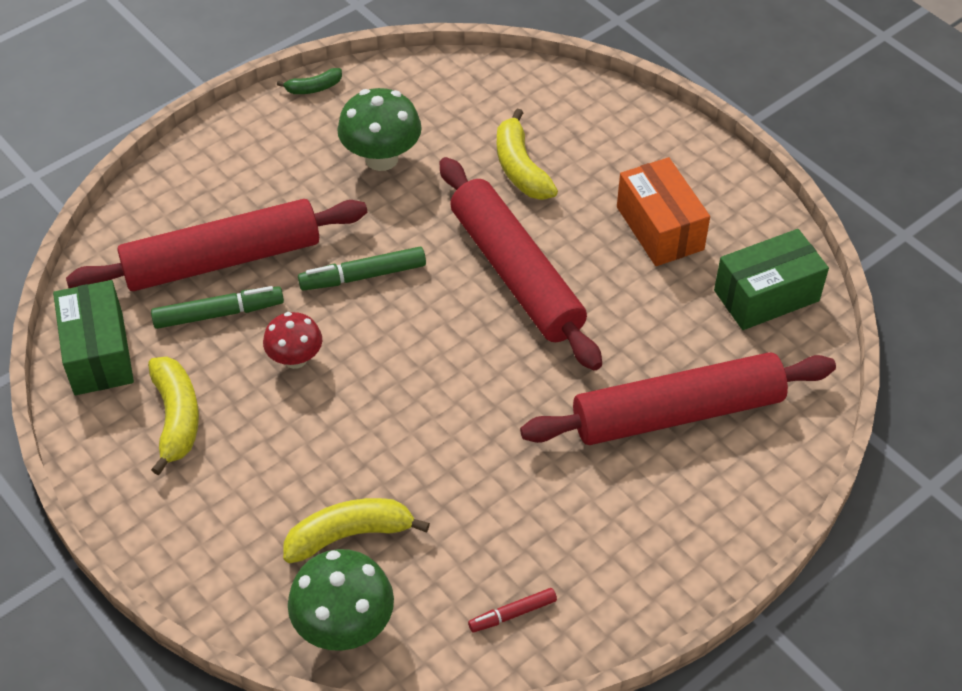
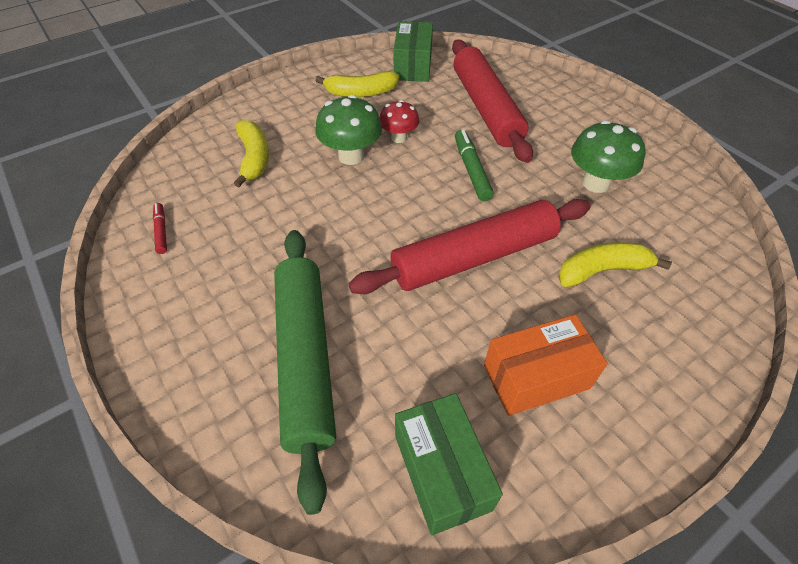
camera: 95 degrees right, 0 degrees up
(98, 353) = (413, 66): green box -> green box turned 75 degrees counterclockwise
(218, 314) = (440, 107): green marker -> none
(313, 88) = (666, 149): green banana -> none
(344, 626) = (191, 155): green mushroom -> green mushroom (351, 156)
(677, 413) = (305, 359): red rolling pin -> green rolling pin

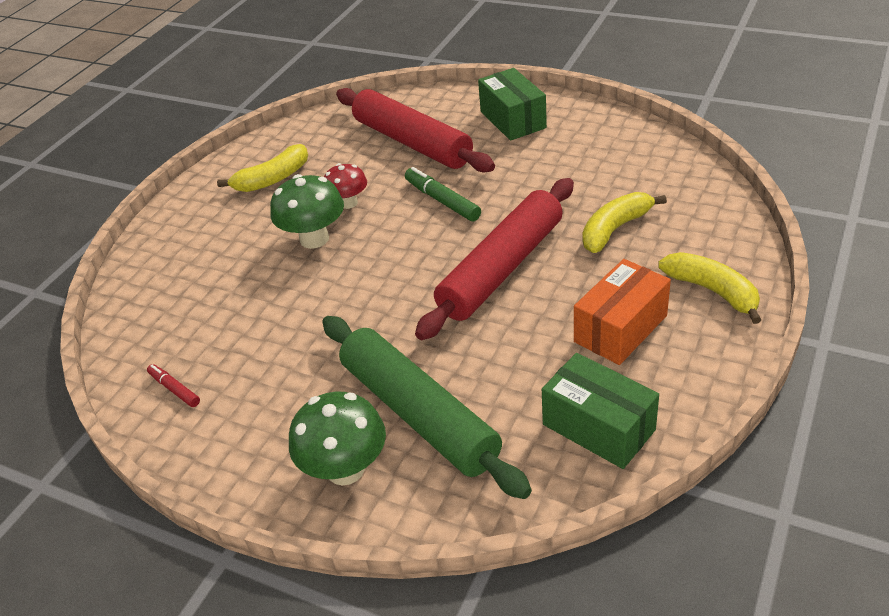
camera: 25 degrees left, 10 degrees down
(254, 158) = (213, 284): yellow banana -> yellow banana (713, 291)
(413, 66) = (306, 133): green box -> green box (512, 120)
(595, 183) = (560, 164): green mushroom -> green mushroom (345, 469)

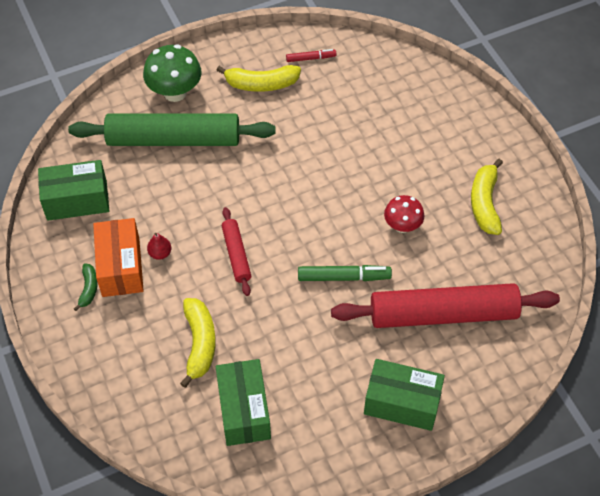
camera: 125 degrees right, 15 degrees up
(314, 239) = (380, 184): green mushroom -> none
(502, 268) = (236, 255): red rolling pin -> red rolling pin, size x0.48
(568, 314) = (160, 253): none -> red pear
(630, 173) = (244, 410): none -> green box
(674, 331) = (88, 289): none -> green banana
(713, 291) = (90, 338): yellow banana -> yellow banana (261, 84)

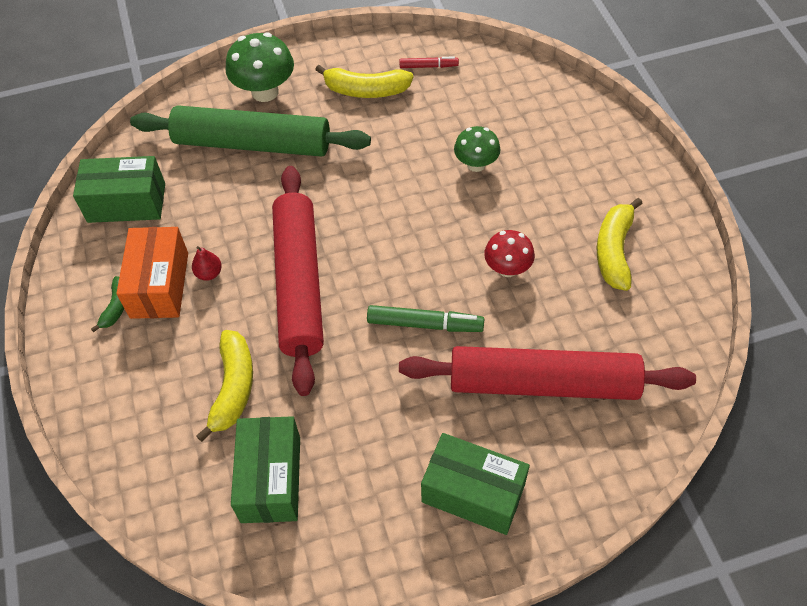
camera: 10 degrees right, 0 degrees up
(236, 255) = (299, 284): red rolling pin -> red rolling pin, size x2.08
(364, 141) = (476, 164): none -> green mushroom

